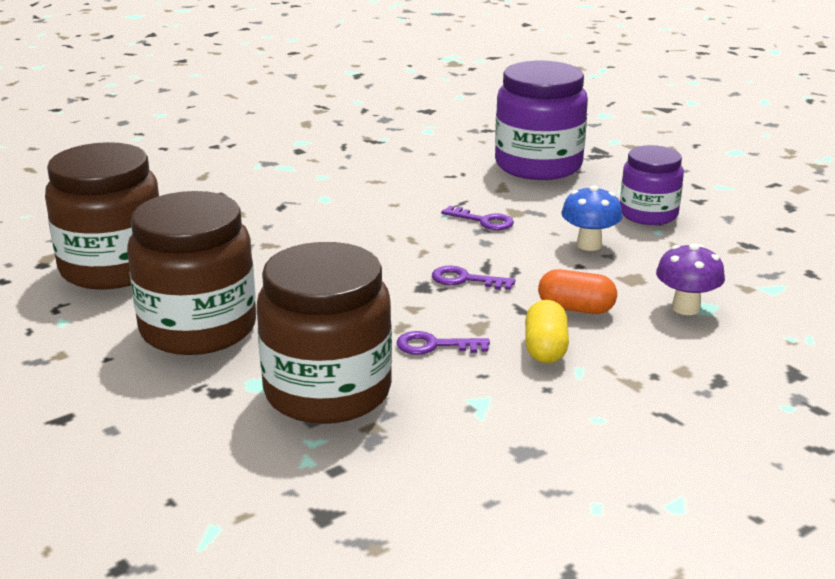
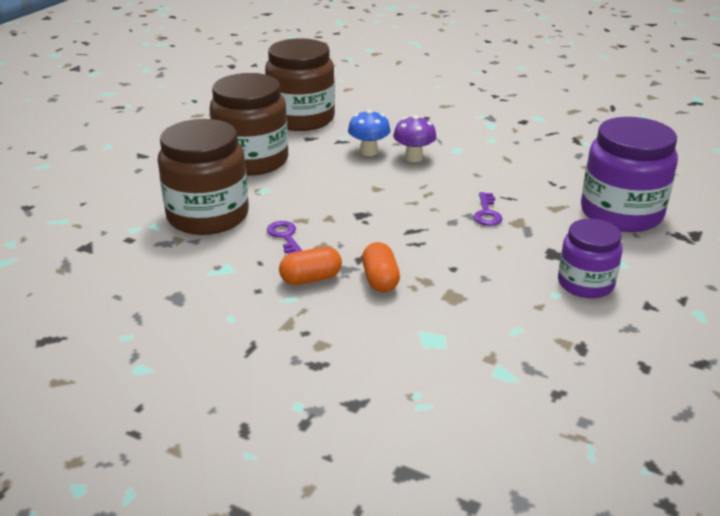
camera: 65 degrees right, 5 degrees up
(465, 280) = (385, 227): purple key -> none
(545, 349) = (311, 279): yellow capsule -> orange capsule
(589, 245) = (493, 266): blue mushroom -> blue mushroom (369, 152)
(686, 308) = (424, 331): purple mushroom -> purple mushroom (414, 158)

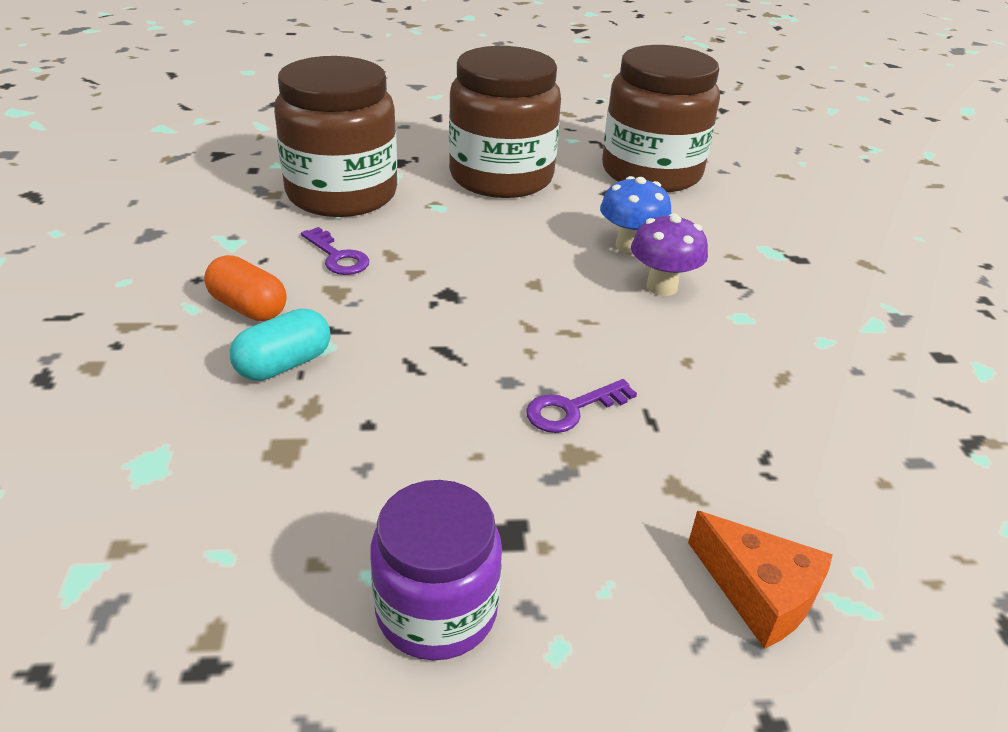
camera: 55 degrees right, 5 degrees up
(285, 237) = (337, 257): purple key -> purple key turned 105 degrees clockwise
(380, 280) = (284, 364): orange capsule -> turquoise capsule
(621, 213) = (759, 593): purple jar -> orange cheese

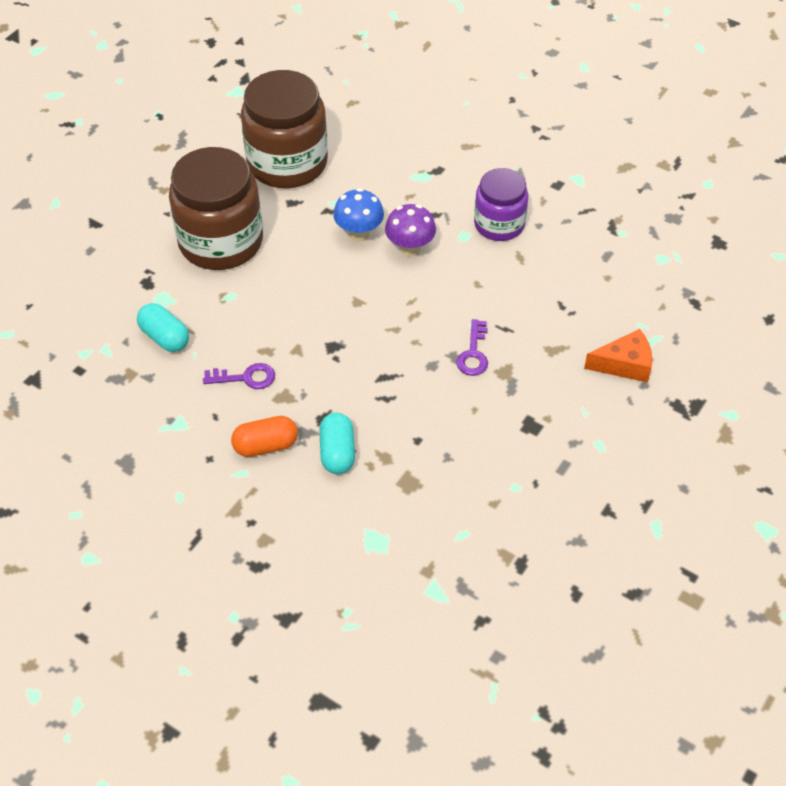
camera: 50 degrees left, 15 degrees up
(342, 194) = (165, 337): brown jar -> turquoise capsule
(436, 610) = (551, 473): purple jar -> purple jar (499, 224)

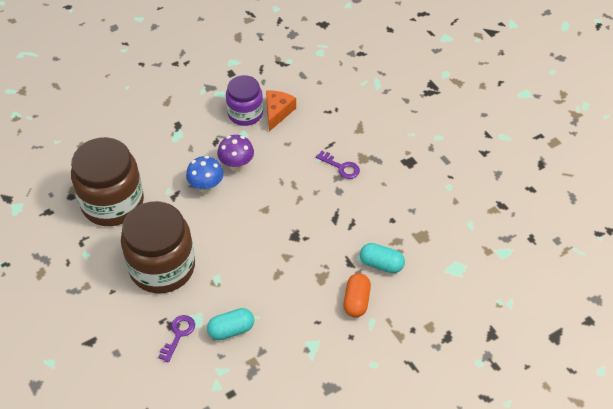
camera: 65 degrees left, 0 degrees up
(245, 377) = (294, 293): purple key -> purple key (178, 334)
(624, 364) = (388, 102): orange cheese -> orange cheese (277, 112)

